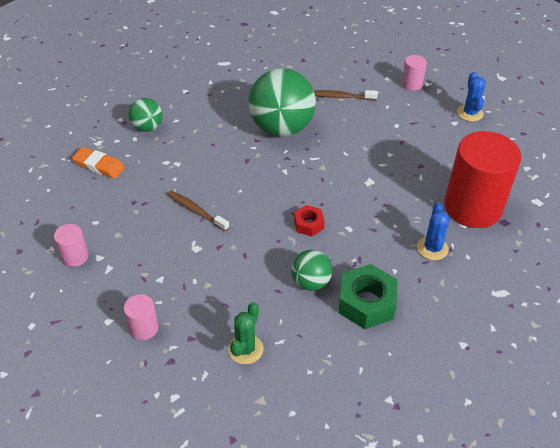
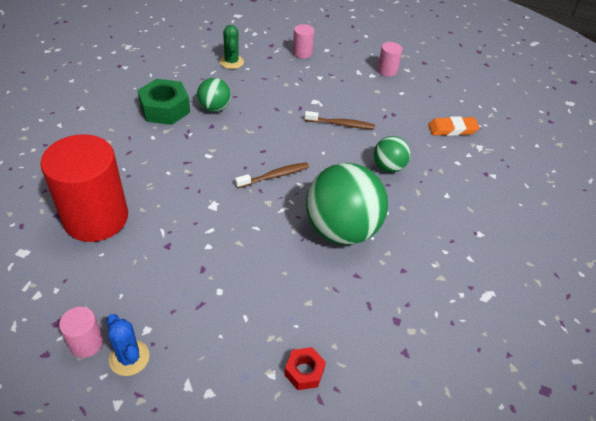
camera: 145 degrees right, 0 degrees up
(147, 127) = (460, 177): green ball -> green ball (388, 167)
(308, 224) = (244, 146): red nut -> red nut (304, 372)
(341, 97) = (310, 306): brown toothbrush -> brown toothbrush (274, 176)
(411, 84) = (232, 378): pink cylinder -> pink cylinder (86, 343)
(432, 248) = (126, 164): blue cactus -> none

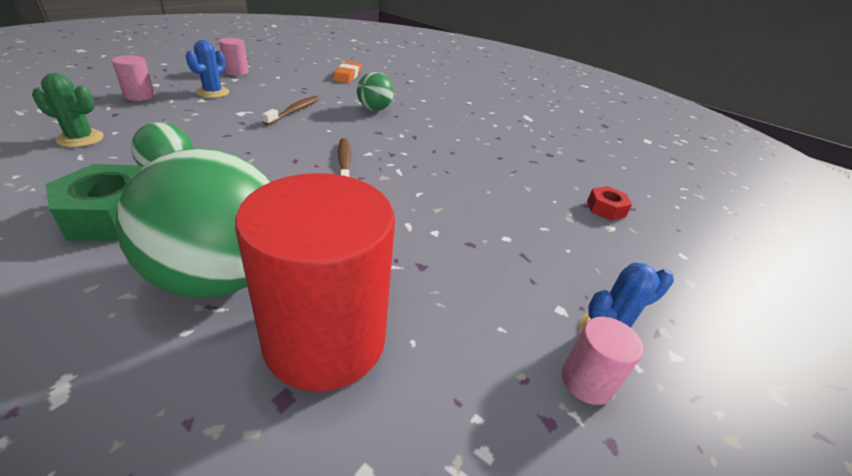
camera: 75 degrees left, 10 degrees down
(337, 76) = (213, 92): none -> blue cactus
(341, 230) = (443, 149): green ball -> green ball (221, 276)

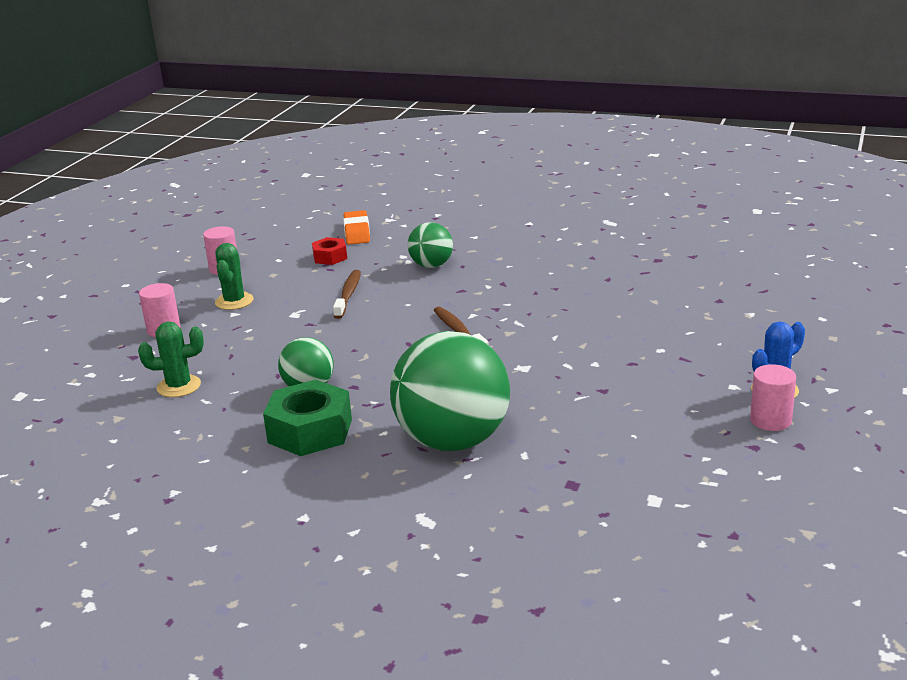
camera: 10 degrees left, 10 degrees down
(213, 92) = (234, 301): blue cactus -> green cactus
(325, 339) = (570, 451): red cylinder -> none
(605, 209) = (738, 298): red nut -> red nut (330, 257)

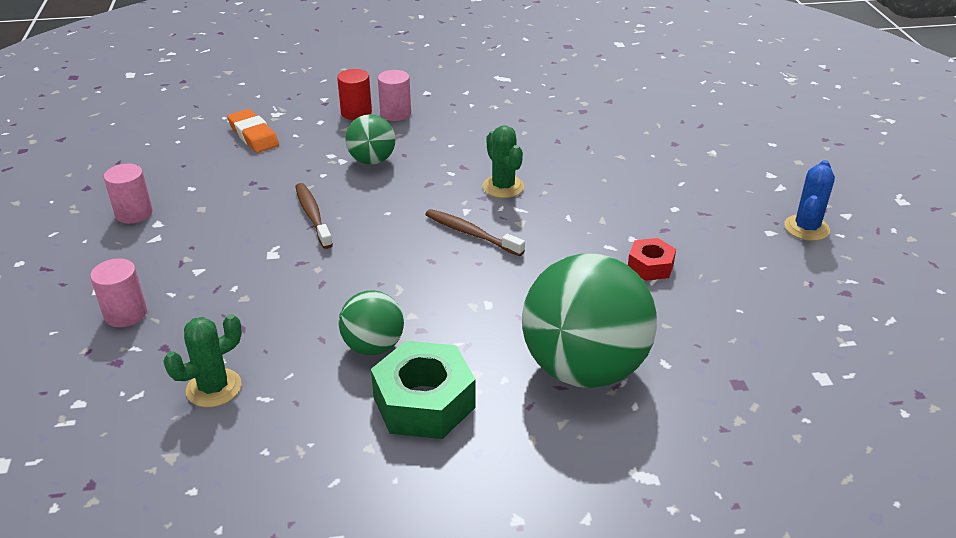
camera: 30 degrees left, 10 degrees up
(234, 301) = (184, 254): green cactus -> green cactus (503, 187)
(330, 257) = (250, 173): red nut -> red nut (650, 266)
(453, 229) = (356, 112): none -> red cylinder
(770, 420) = (832, 260): pink cylinder -> pink cylinder (395, 113)

